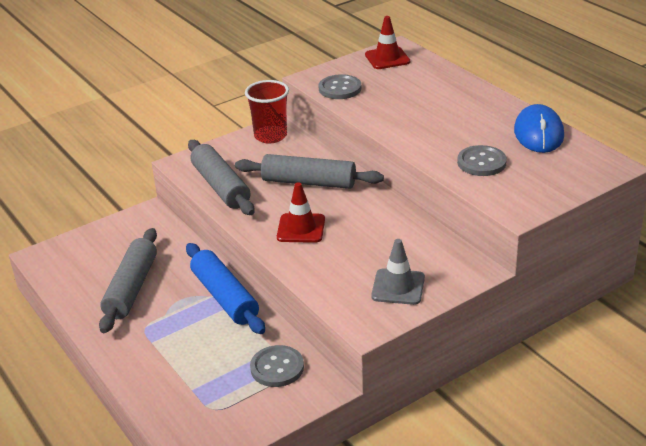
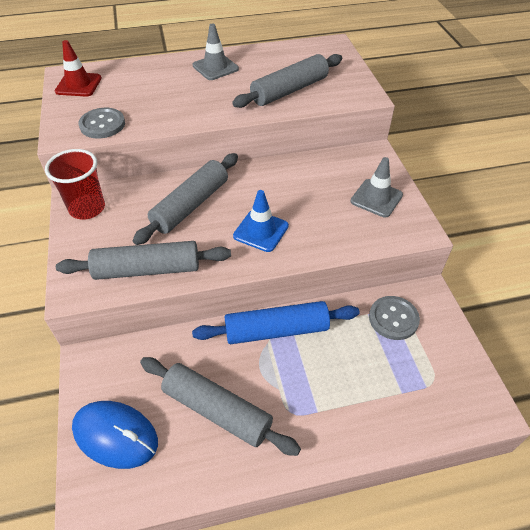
camera: 70 degrees left, 15 degrees up
(301, 228) = (261, 231): red traffic cone -> blue traffic cone
(481, 162) = (289, 90): grey button -> grey rolling pin
(483, 111) = (215, 67): none -> grey traffic cone
(538, 133) = (268, 56): blue mouse -> blue mouse (115, 435)

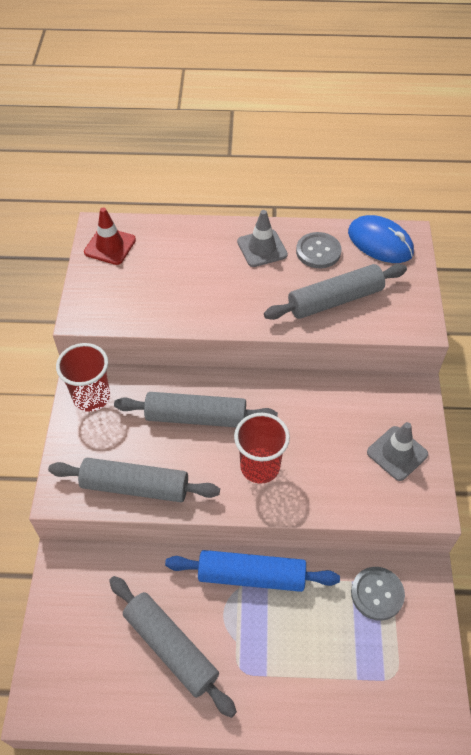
camera: 15 degrees right, 5 degrees up
(102, 124) = (124, 309): grey button -> grey button (318, 251)
(115, 435) = (72, 647): blue mouse -> blue mouse (380, 242)
(191, 205) = (196, 417): grey rolling pin -> grey rolling pin turned 45 degrees clockwise
(261, 231) = (260, 467): blue traffic cone -> red cup

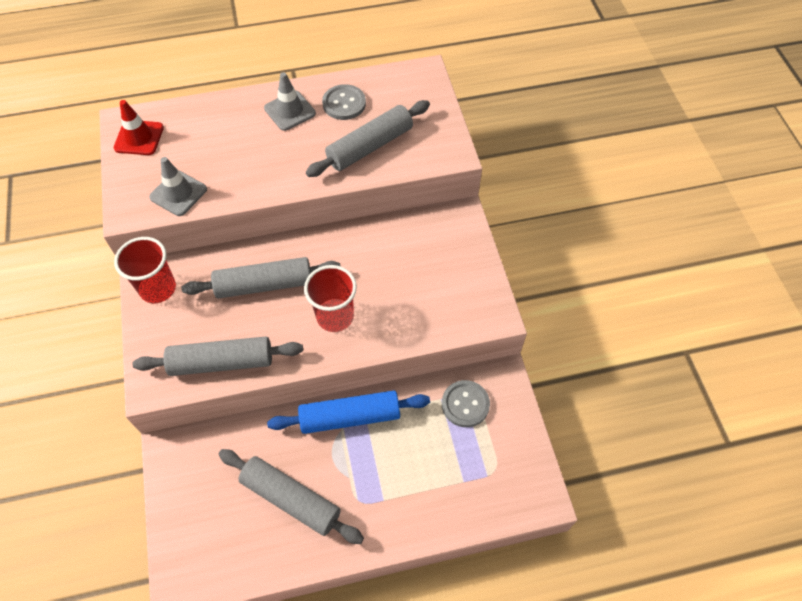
camera: 15 degrees left, 5 degrees up
(380, 242) = (400, 83): blue mouse -> none
(397, 453) = (456, 275): grey traffic cone -> grey traffic cone (178, 193)

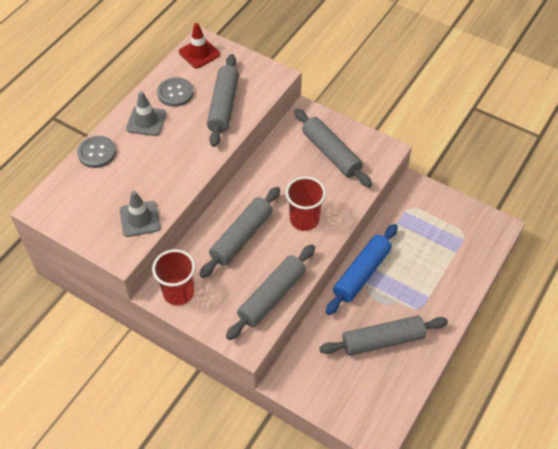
camera: 45 degrees left, 5 degrees down
(139, 138) = (65, 209): red traffic cone -> red traffic cone (199, 53)
(437, 274) = (331, 153): none -> grey rolling pin
(465, 404) = (412, 215): grey button -> grey button (97, 153)

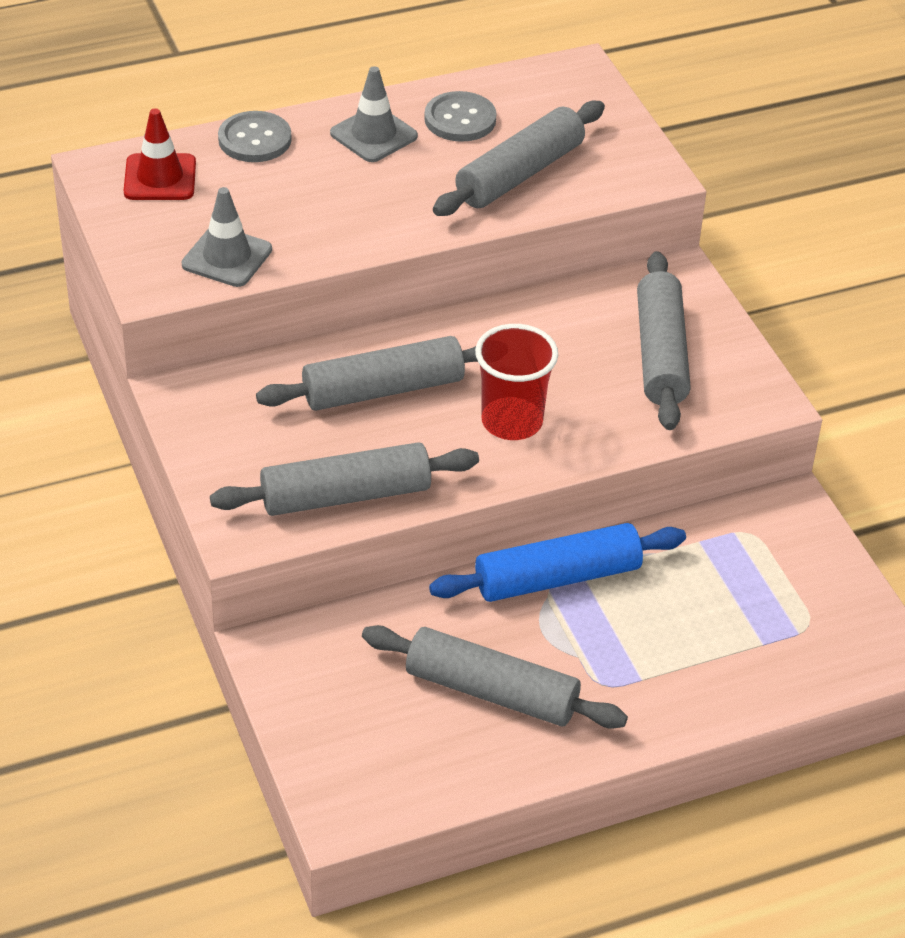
camera: 35 degrees right, 10 degrees down
(178, 293) = (207, 409): red cup -> none
(199, 53) = (558, 83): red traffic cone -> red traffic cone (160, 178)

